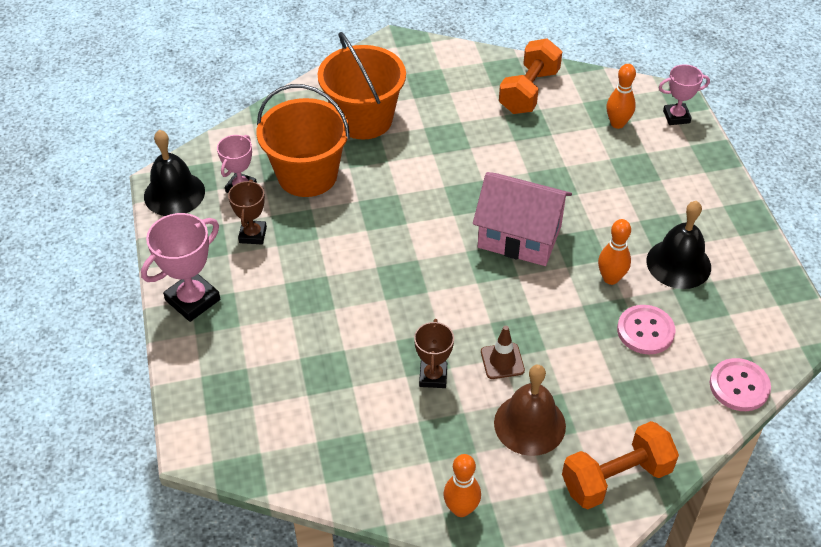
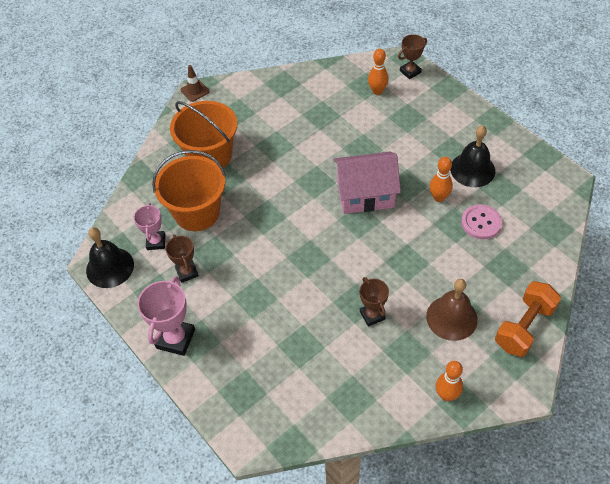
camera: 25 degrees left, 5 degrees up
(502, 361) = (408, 284): brown traffic cone -> brown traffic cone (195, 91)
(529, 91) = (307, 91): orange dumbbell -> none
(676, 117) = (410, 72): pink trophy -> brown trophy
(739, 386) = (556, 233): pink button -> none

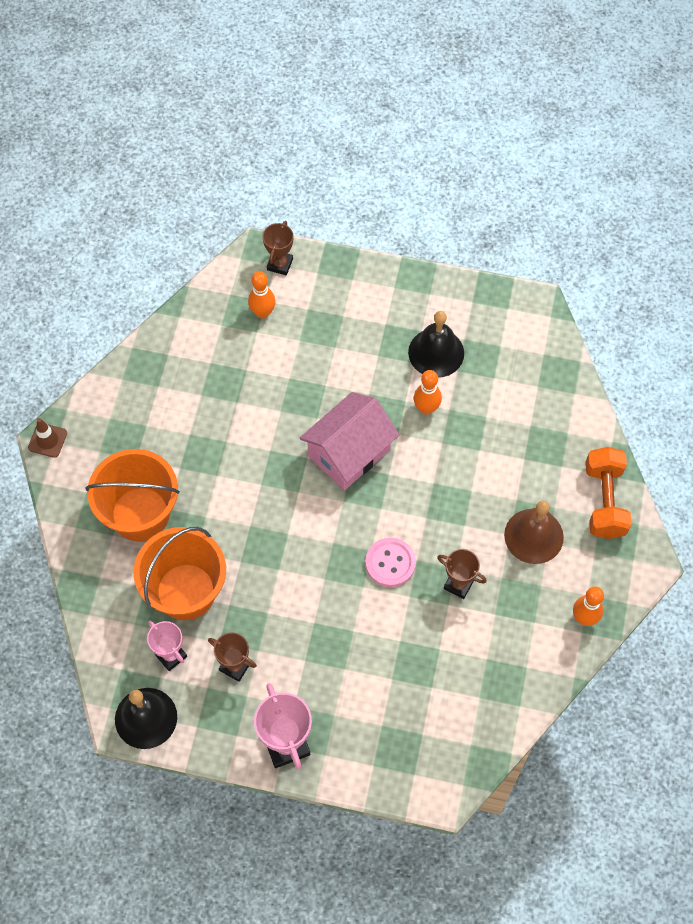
camera: 40 degrees left, 10 degrees up
(481, 223) = (488, 411): pink button -> pink button (390, 563)

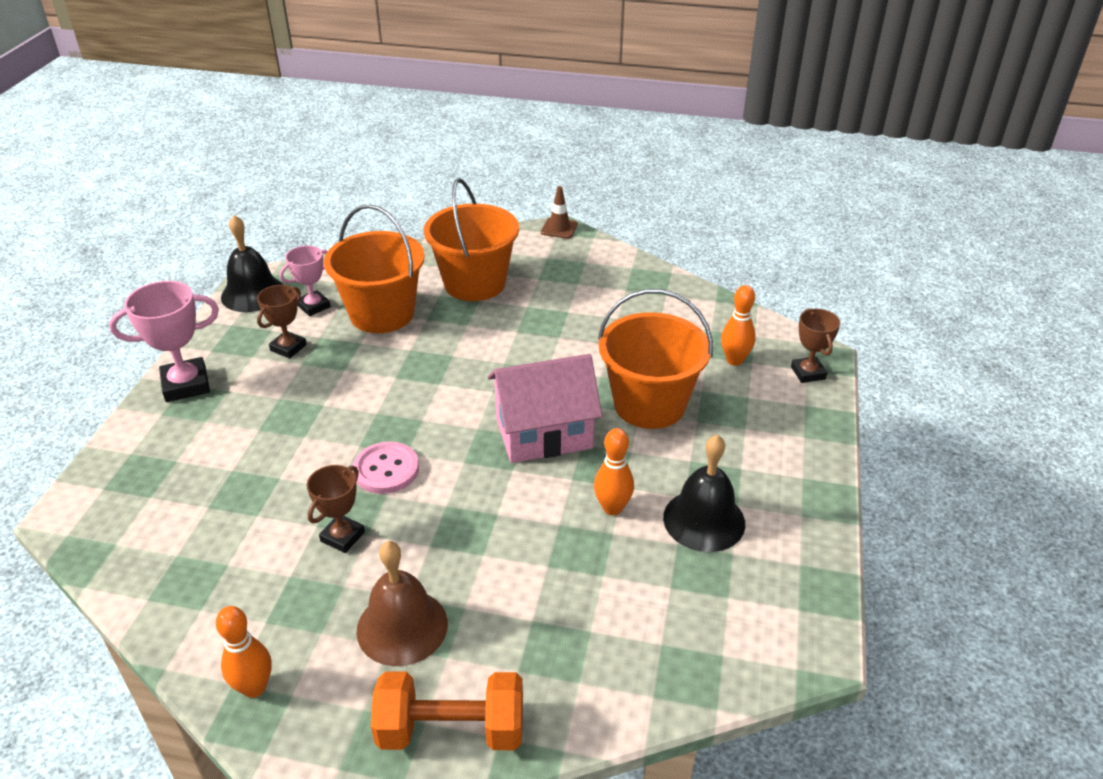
camera: 90 degrees right, 25 degrees down
(280, 264) = (808, 373): brown trophy -> brown trophy turned 60 degrees clockwise
(316, 377) = (649, 404): none -> orange bucket
(349, 453) = (543, 433): pink house -> pink house turned 60 degrees counterclockwise

